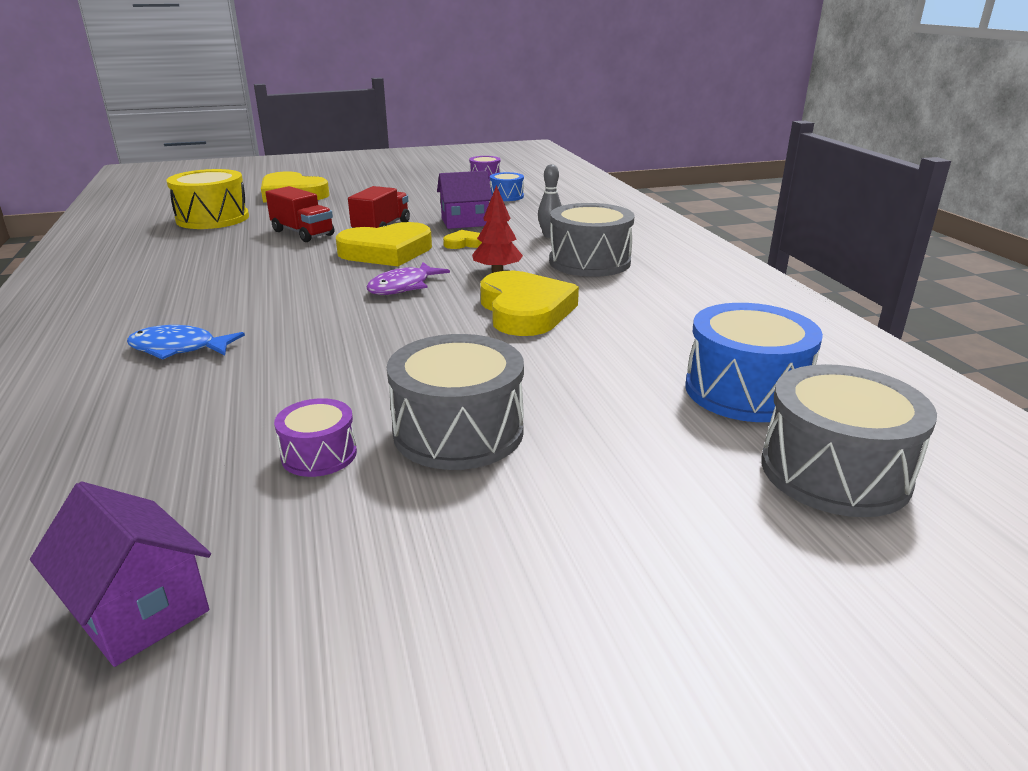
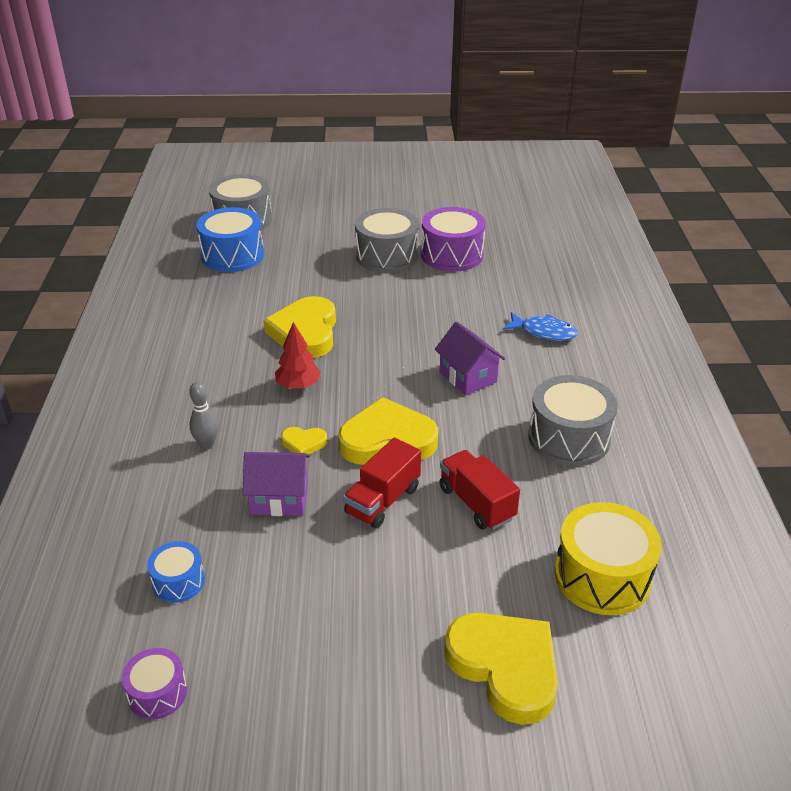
camera: 165 degrees left, 10 degrees up
(139, 610) = (507, 217): purple house -> purple house (468, 377)
(319, 454) = (452, 255): purple drum -> purple drum, size x1.85
(403, 287) = (385, 376): purple fish -> none
(589, 262) = (208, 387): grey drum -> grey drum (569, 438)

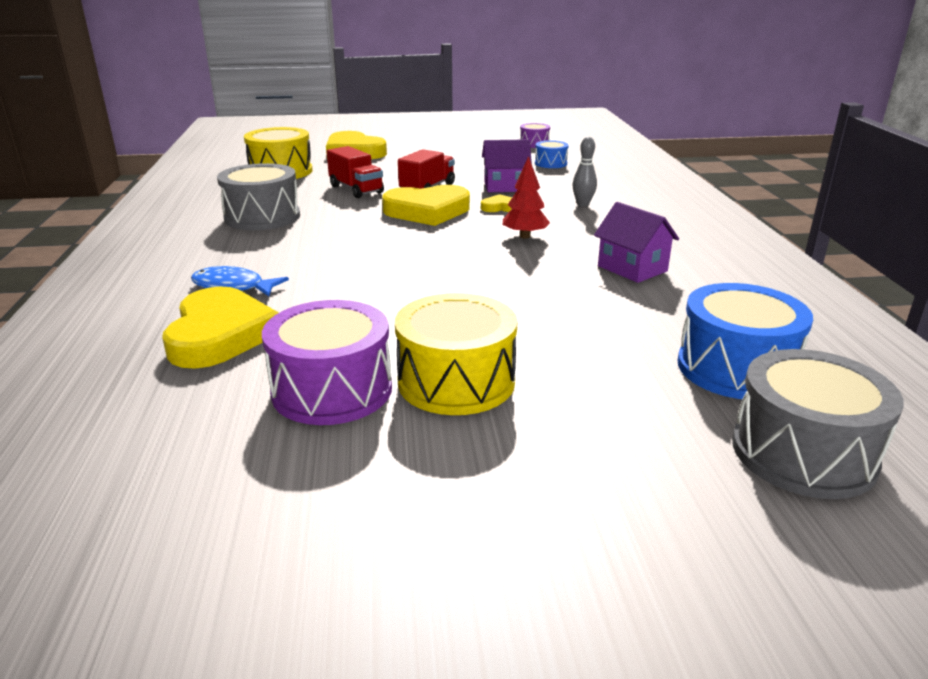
camera: 175 degrees right, 10 degrees down
(305, 332) = (542, 275): yellow heart -> yellow heart (220, 335)
(386, 256) = (456, 381): grey drum -> yellow drum
(468, 377) = (345, 248): purple house -> purple house (632, 268)

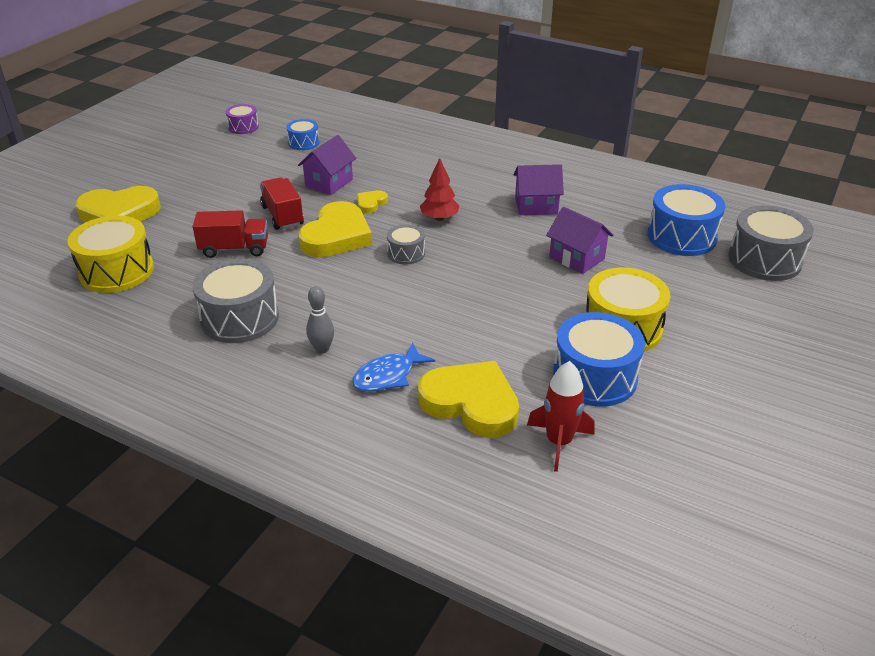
camera: 55 degrees left, 10 degrees up
(184, 401) = (559, 442): none -> red rocket
(332, 390) = (594, 377): purple drum -> blue drum
(441, 241) = (406, 253): none -> grey drum
(565, 316) = (576, 258): none -> purple house
(583, 204) = (409, 171): grey bowling pin -> grey bowling pin (322, 349)

